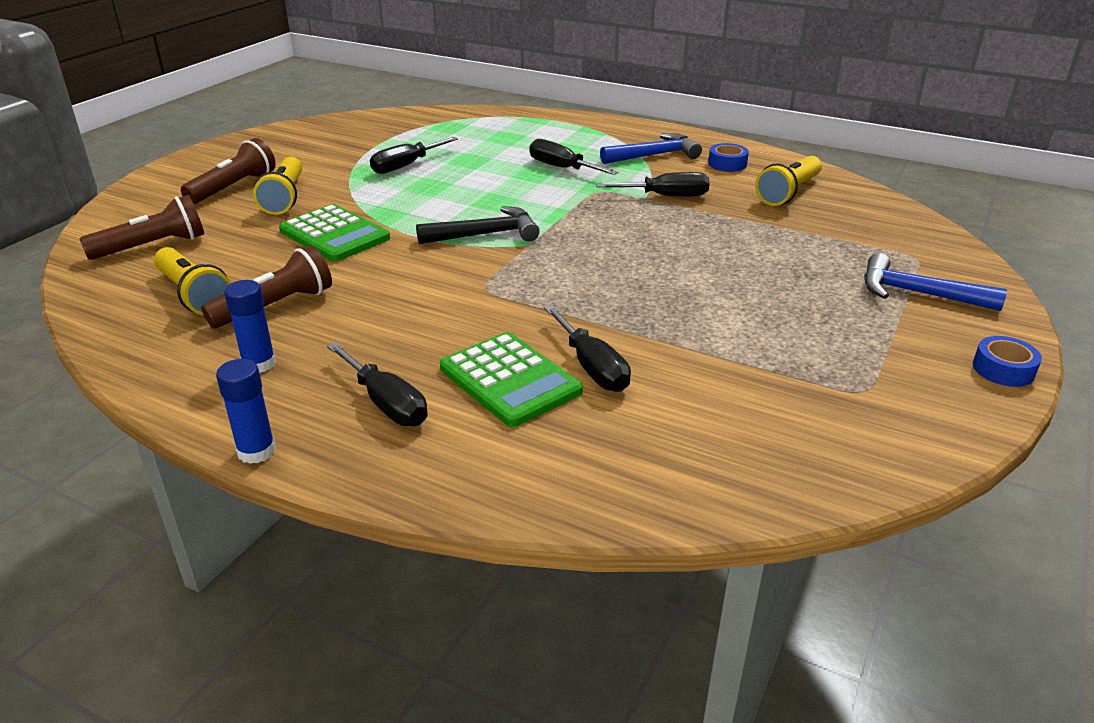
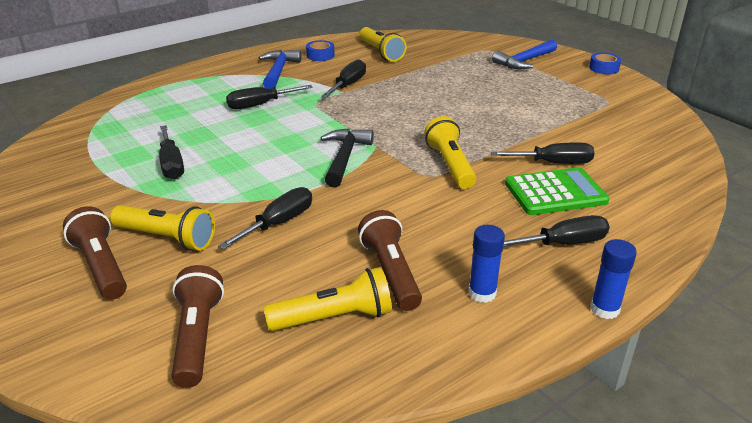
camera: 65 degrees left, 0 degrees up
(334, 234) = (279, 223): green calculator -> black screwdriver
(521, 296) = (450, 165): none -> yellow flashlight

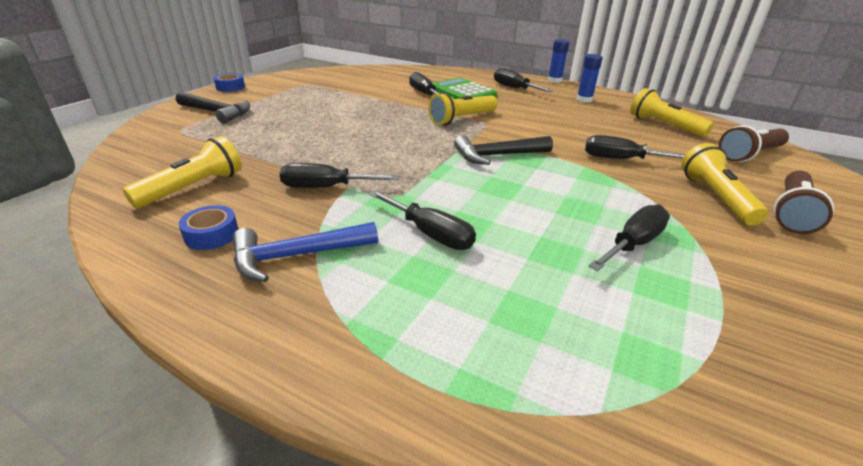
camera: 115 degrees left, 0 degrees up
(390, 273) = (606, 119): brown flashlight -> none
(524, 61) = (217, 112): blue hammer -> black hammer

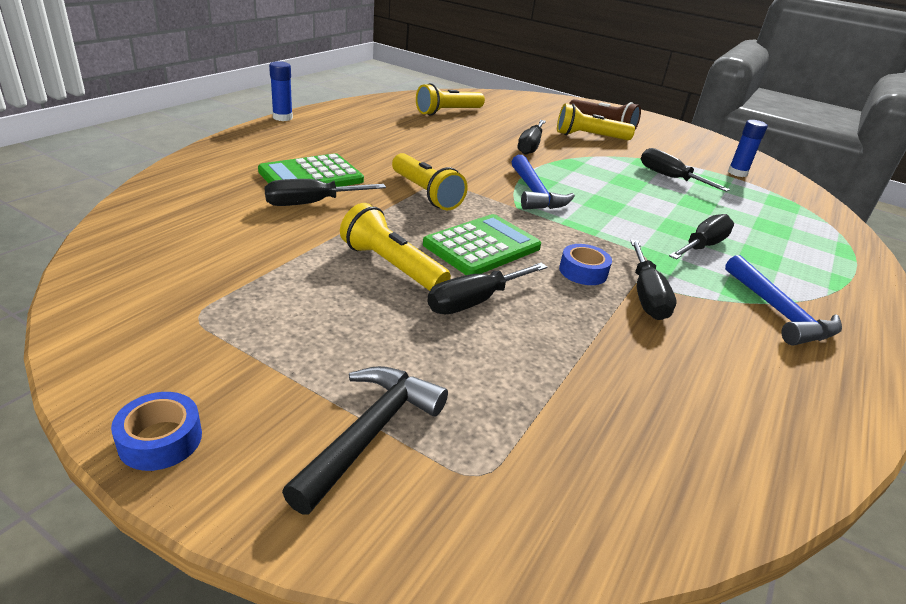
camera: 90 degrees left, 0 degrees up
(193, 188) = (696, 404): yellow flashlight -> yellow flashlight (392, 266)
(212, 235) = (784, 369): blue tape -> blue tape (583, 271)
(388, 134) = (482, 246): none -> green calculator
(497, 155) = (534, 193): black hammer -> blue hammer
(514, 88) = (307, 144): black screwdriver -> black screwdriver (474, 301)
(584, 100) = (365, 121): blue glue stick -> blue glue stick (737, 173)
(750, 155) = (510, 106): brown flashlight -> none

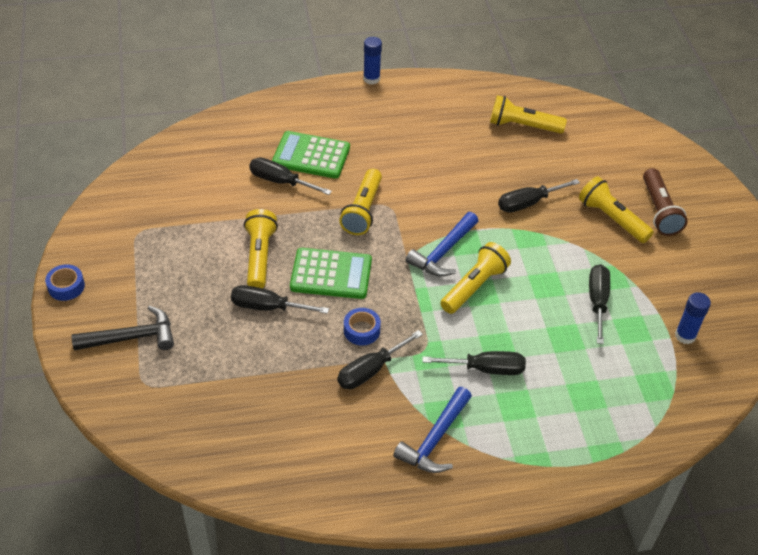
camera: 50 degrees right, 15 degrees up
(594, 203) = (474, 287): none -> yellow flashlight

